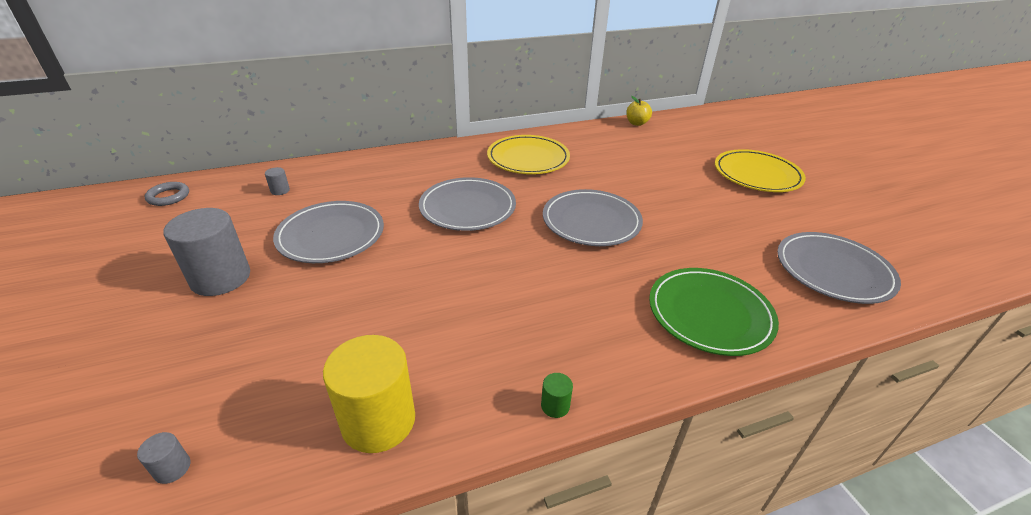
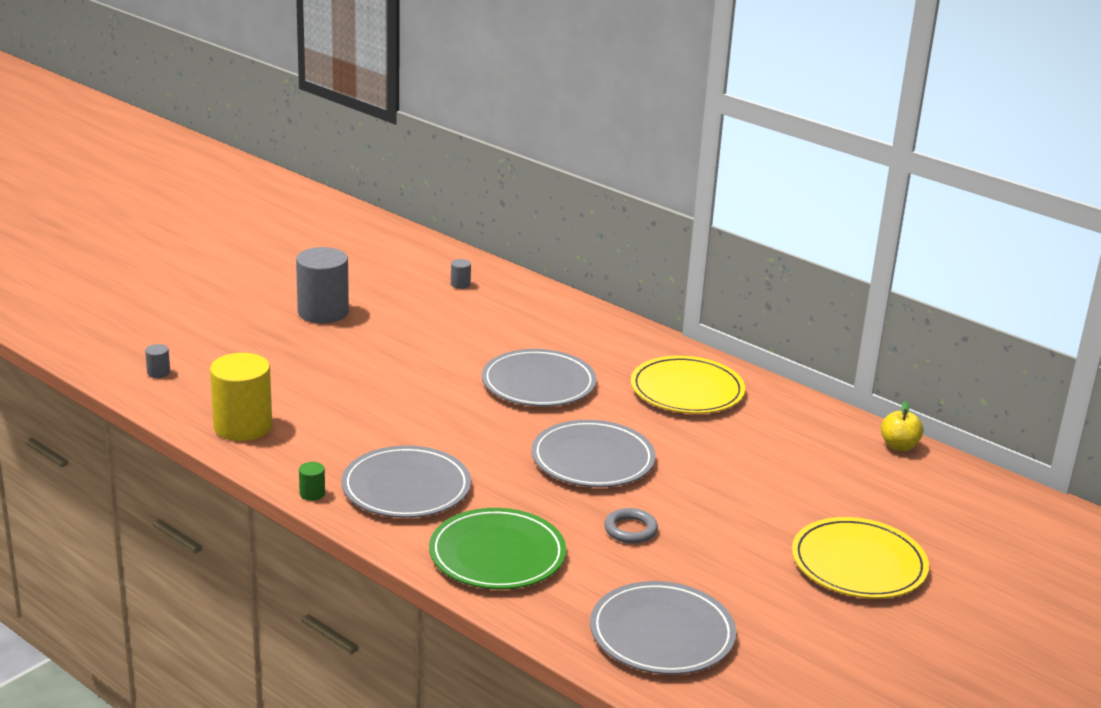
camera: 60 degrees right, 10 degrees down
(168, 196) = (397, 244): grey ring -> grey ring (630, 530)
(331, 235) = (420, 333): grey plate -> grey plate (406, 488)

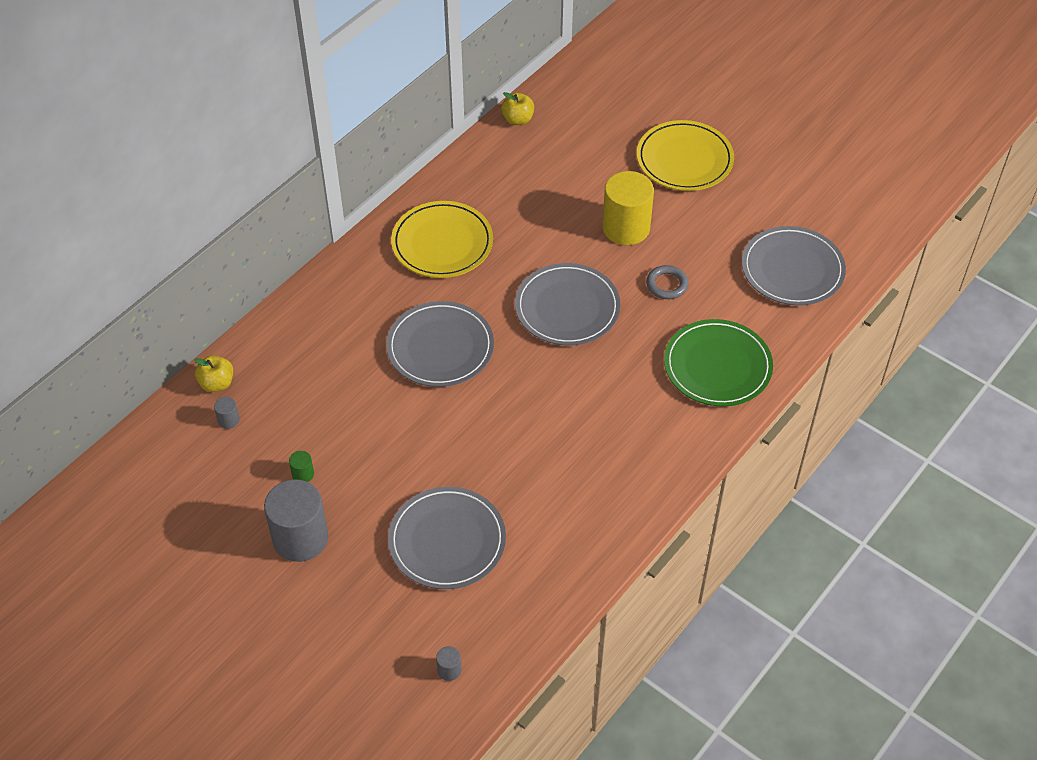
camera: 90 degrees left, 25 degrees up
(243, 426) = (548, 573): yellow cylinder -> yellow cylinder (626, 228)
(312, 494) = (654, 500): green cylinder -> green cylinder (303, 474)
(406, 488) = (633, 433): grey plate -> grey plate (447, 541)
(503, 280) = (217, 383): none -> yellow apple

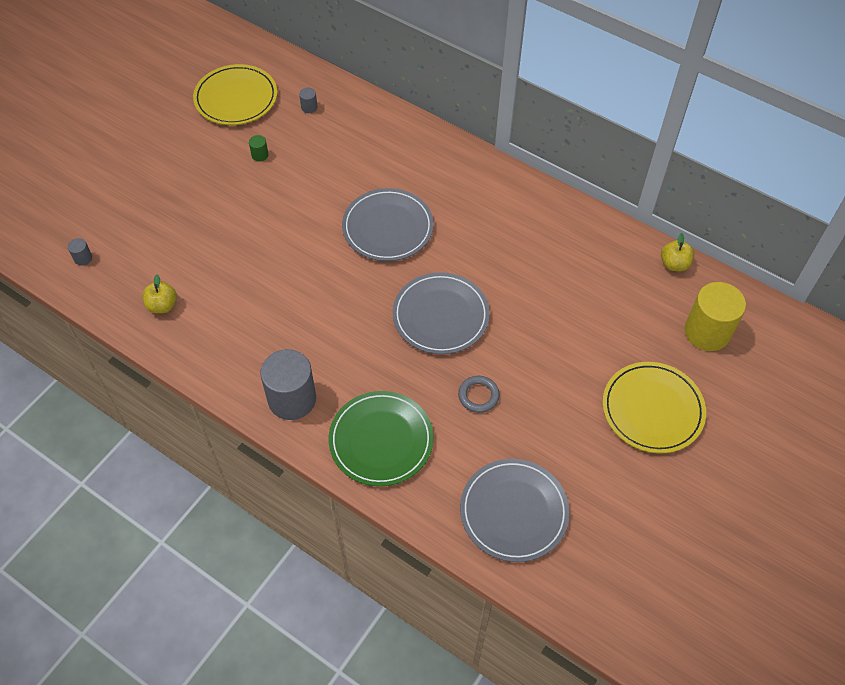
camera: 85 degrees right, 5 degrees up
(217, 383) = (343, 96): yellow apple -> yellow apple (162, 305)
(300, 538) = (203, 160): grey cylinder -> grey cylinder (292, 399)
(442, 243) = (505, 219): yellow plate -> yellow plate (236, 98)
(447, 541) = (196, 248): grey plate -> none
(626, 228) = (547, 359): yellow cylinder -> yellow cylinder (707, 332)

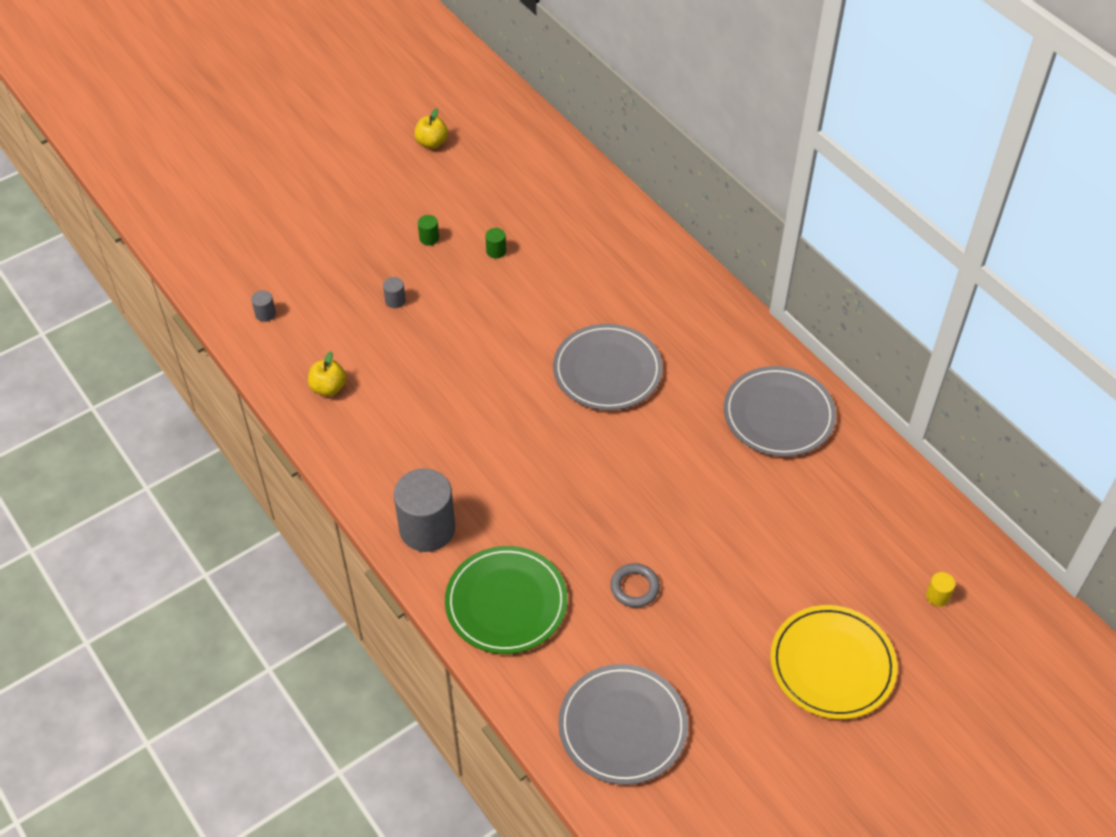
camera: 20 degrees right, 5 degrees down
(200, 159) = (429, 238): none -> green cylinder
(236, 98) = (494, 180): yellow plate -> none
(309, 107) = (572, 211): grey cylinder -> grey cylinder (395, 300)
(440, 316) = (628, 486): grey plate -> grey plate (778, 415)
(674, 264) = (930, 506): yellow apple -> yellow apple (432, 143)
(707, 332) = (937, 596): yellow cylinder -> yellow cylinder, size x0.41

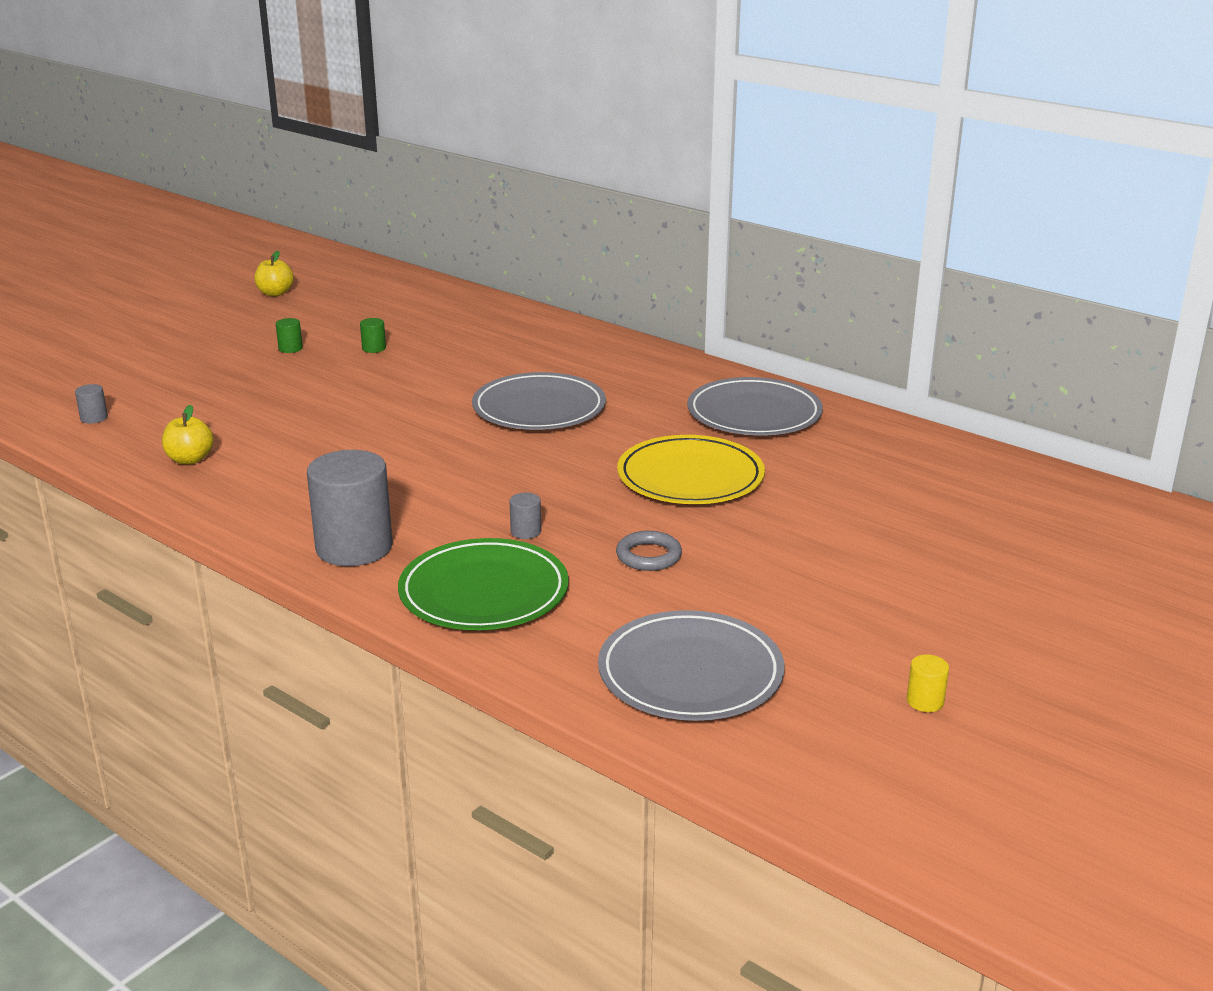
camera: 15 degrees left, 25 degrees down
(395, 300) = (261, 391): grey cylinder -> grey cylinder (526, 531)
(832, 664) = (930, 580): yellow plate -> yellow plate (690, 477)
(937, 596) = (1018, 511): yellow cylinder -> yellow cylinder (925, 701)

